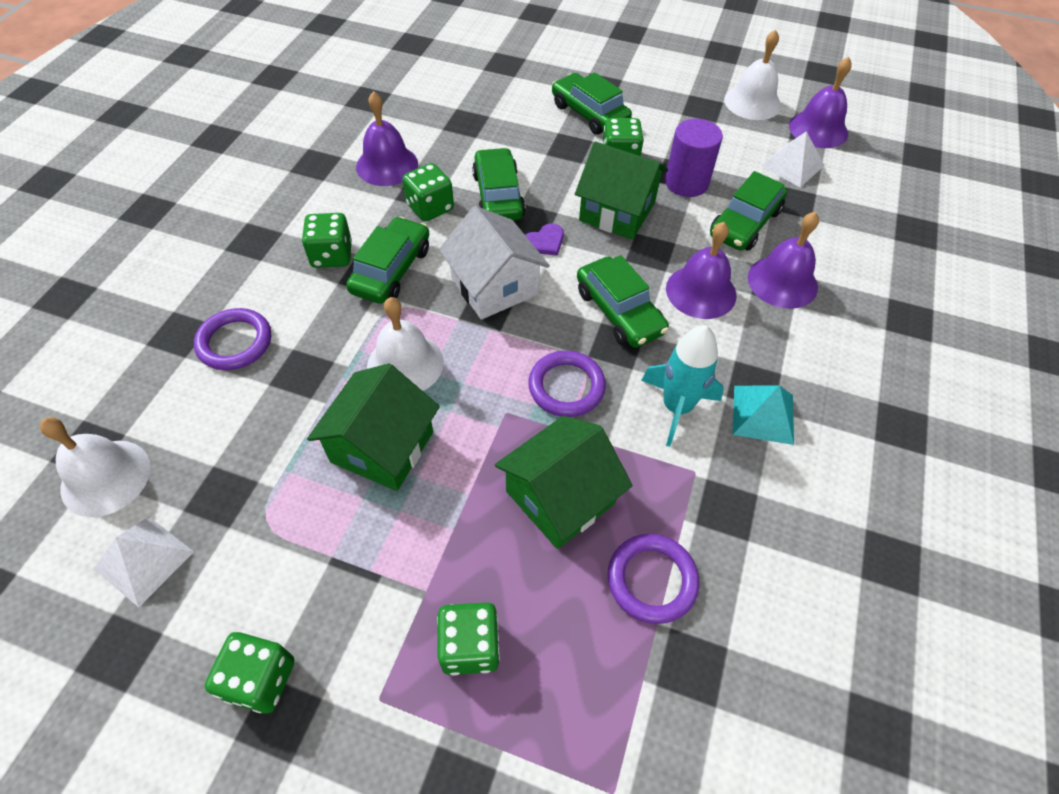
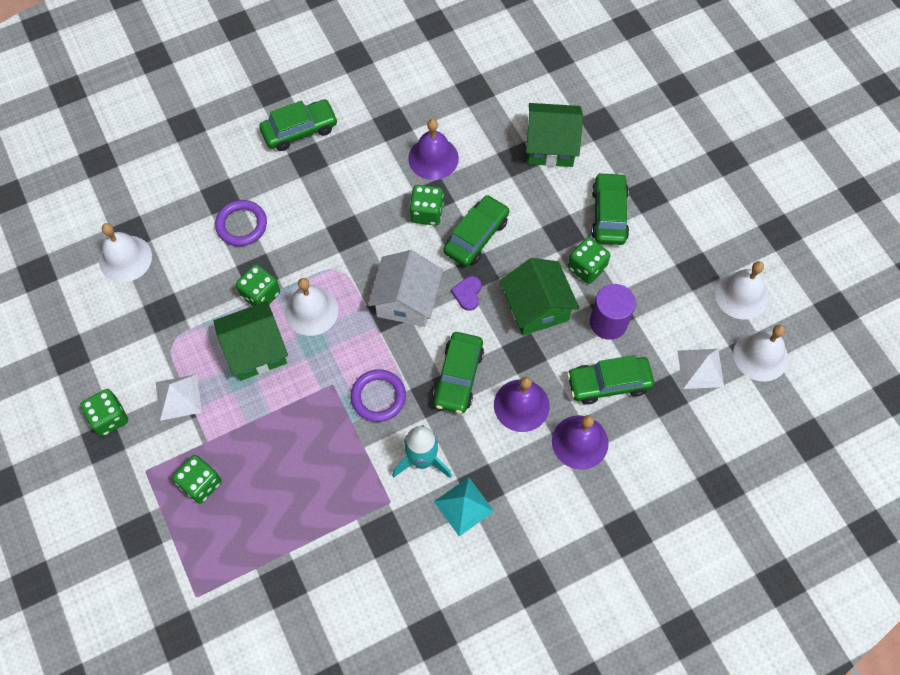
camera: 45 degrees right, 10 degrees up
(143, 560) = (109, 318): white pyramid -> white pyramid (178, 397)
(332, 255) = (339, 204): green dice -> green dice (260, 294)
(391, 270) = (362, 242): green car -> green car (300, 130)
(544, 242) = (467, 293): purple heart -> purple heart turned 90 degrees clockwise
(560, 497) = (310, 453): green house -> green house (551, 146)
(652, 580) = (308, 531): purple ring -> none
(818, 129) = (760, 355): purple bell -> white bell

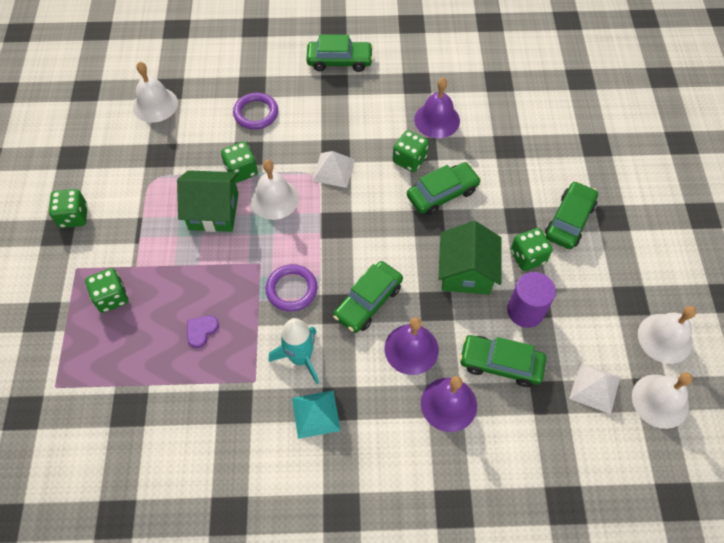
camera: 25 degrees right, 5 degrees down
(178, 397) = (134, 222): white pyramid -> white pyramid (333, 170)
(406, 301) = (356, 222): white house -> none
(467, 293) = (411, 236): purple heart -> purple heart (201, 331)
(551, 146) = (543, 146): green house -> none

